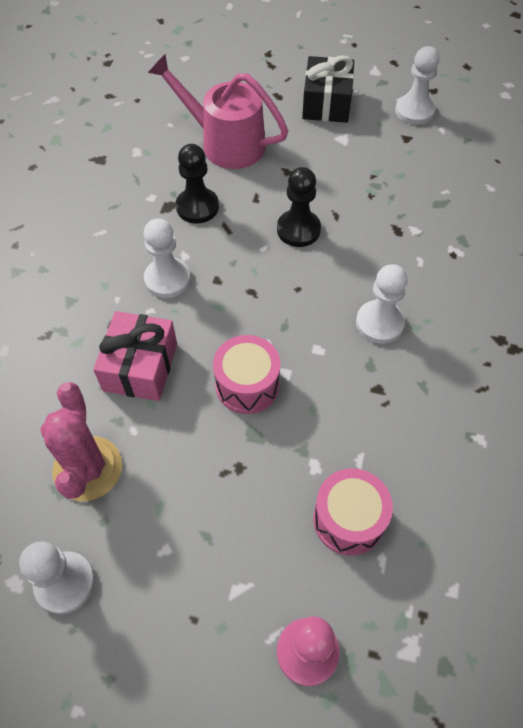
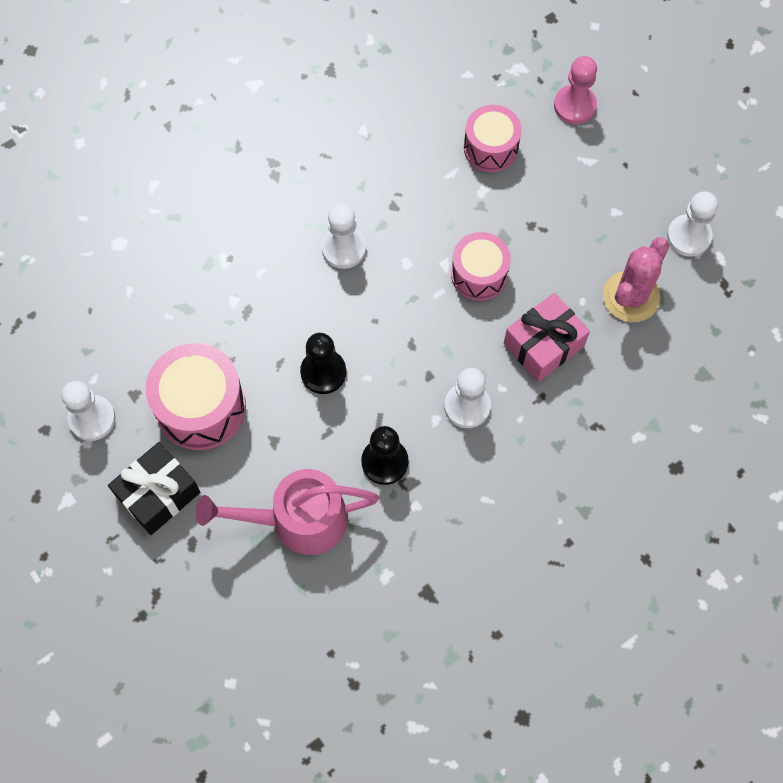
camera: 140 degrees left, 10 degrees up
(224, 143) = (297, 520): pink watering can -> pink watering can turned 105 degrees clockwise
(356, 158) = (201, 407): none -> pink drum

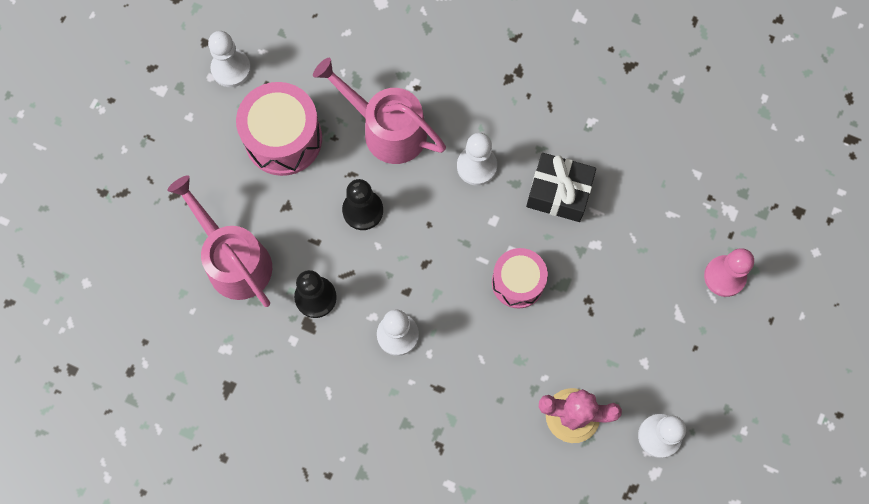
camera: 60 degrees right, 5 degrees up
(158, 494) = (199, 149): black gift -> black gift (559, 193)
(254, 307) = (386, 129): none -> pink watering can
(490, 148) = (639, 229): pink drum -> none
(543, 345) = (486, 367): pink gift -> none

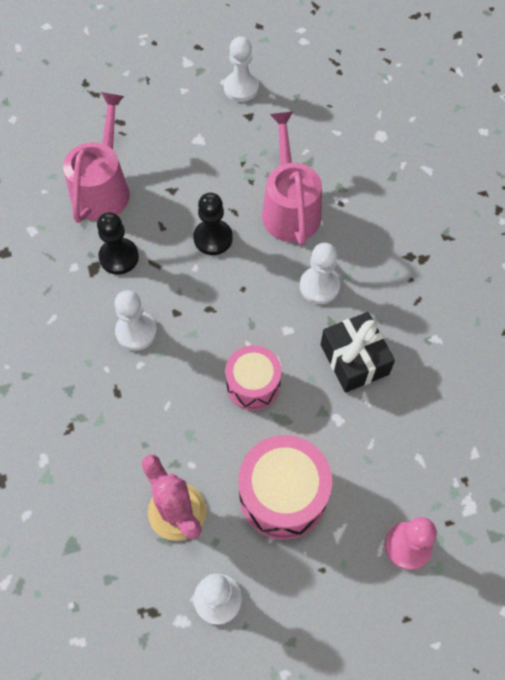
camera: 50 degrees right, 10 degrees down
(283, 138) = (220, 152): pink drum -> pink drum (283, 495)

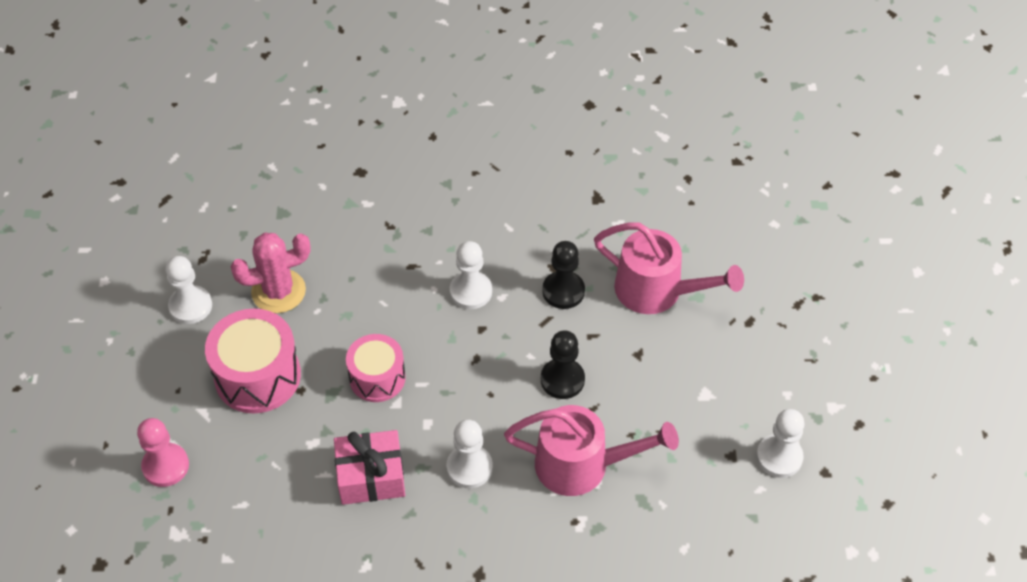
camera: 105 degrees right, 10 degrees down
(354, 359) = (371, 476): black gift -> pink gift

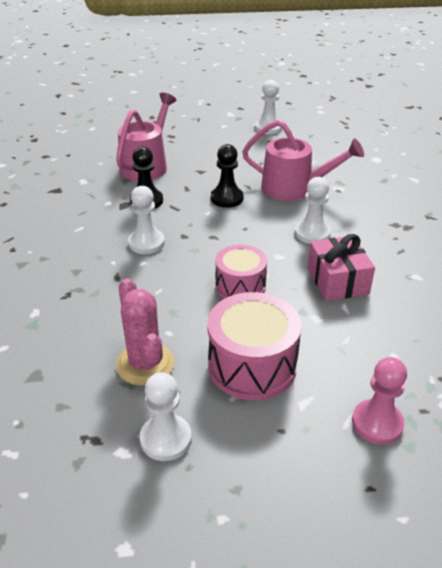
camera: 95 degrees left, 15 degrees down
(583, 465) = (294, 188): pink watering can -> pink watering can turned 105 degrees clockwise

